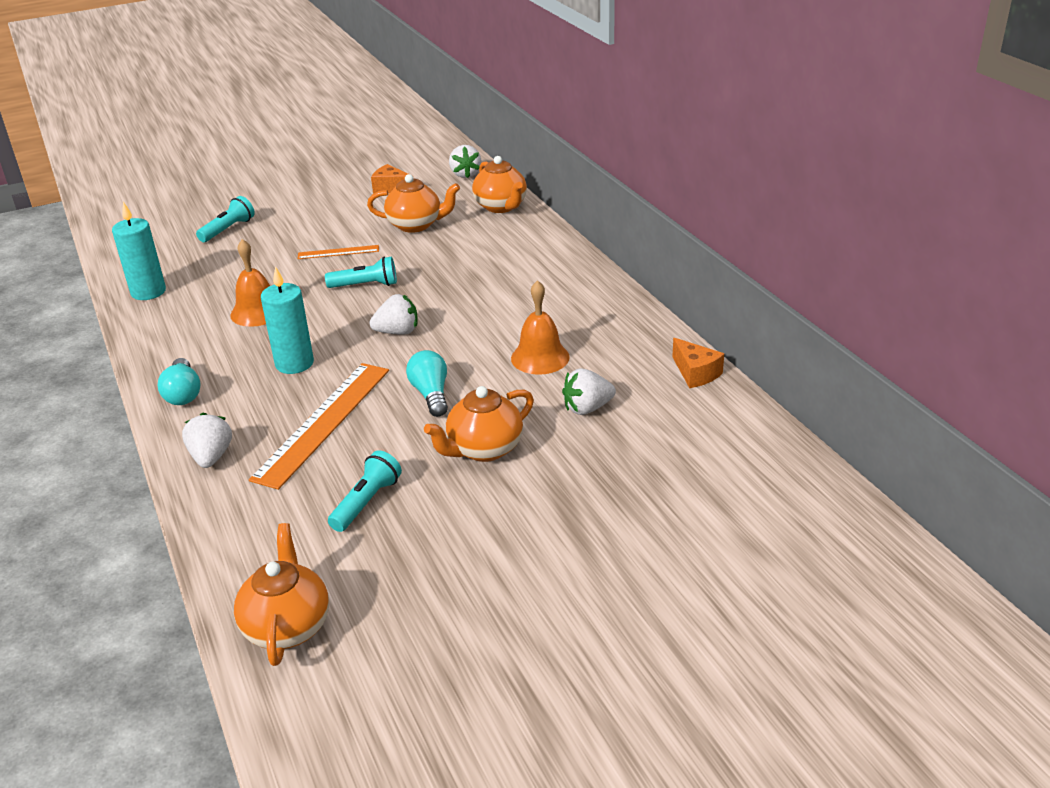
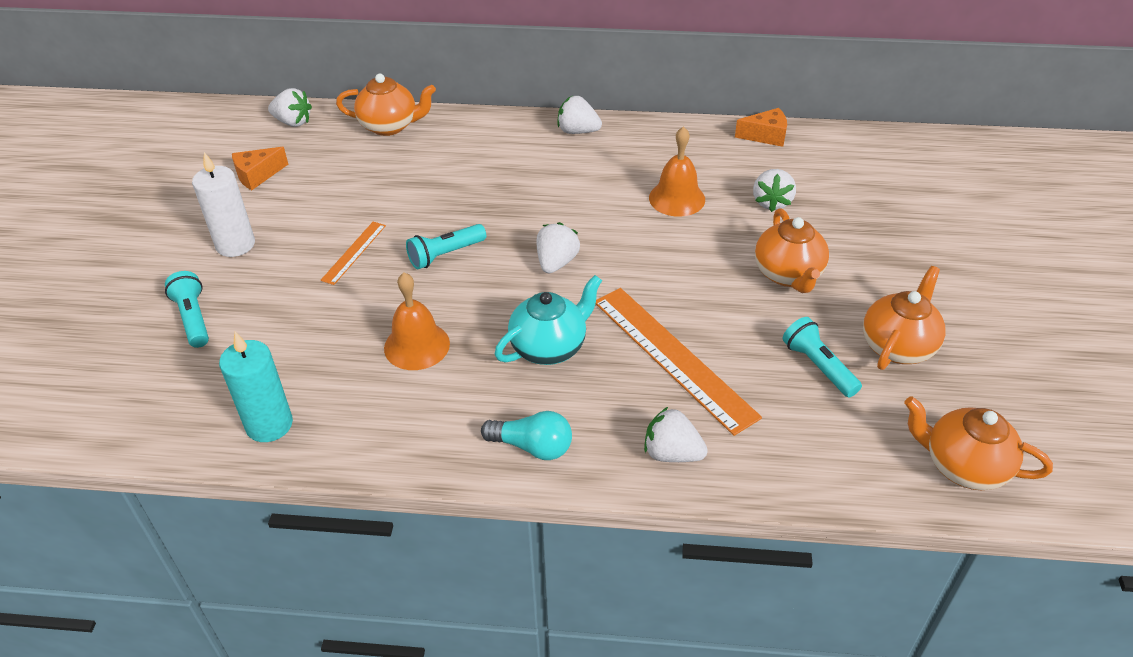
camera: 60 degrees left, 10 degrees up
(294, 363) = (549, 347): turquoise candle -> turquoise teapot
(310, 212) = (235, 244): none -> white candle
(366, 285) = (445, 255): turquoise flashlight -> turquoise flashlight turned 150 degrees counterclockwise
(416, 225) = (360, 186): orange teapot -> orange teapot (898, 346)
(431, 394) = (681, 276): turquoise light bulb -> none
(586, 280) = (577, 131): none -> white strawberry

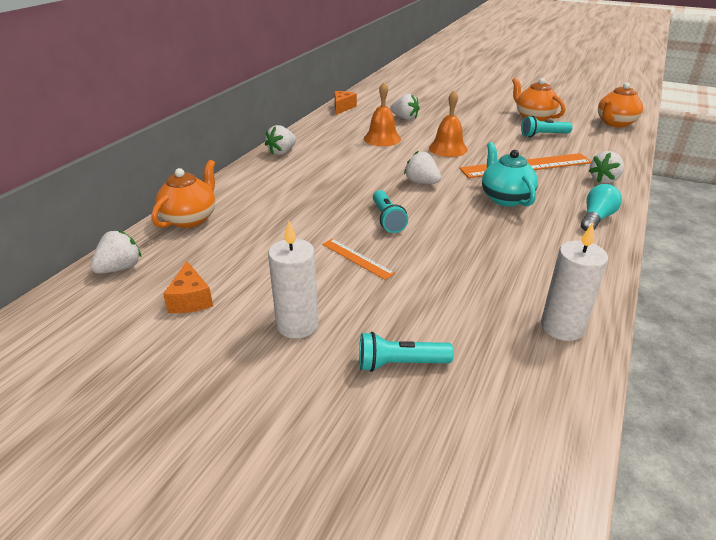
camera: 70 degrees left, 10 degrees down
(269, 424) = (562, 327): turquoise candle -> white candle
(417, 345) = (486, 245): orange bell -> orange bell (448, 148)
(788, 275) = (469, 127): orange teapot -> none

